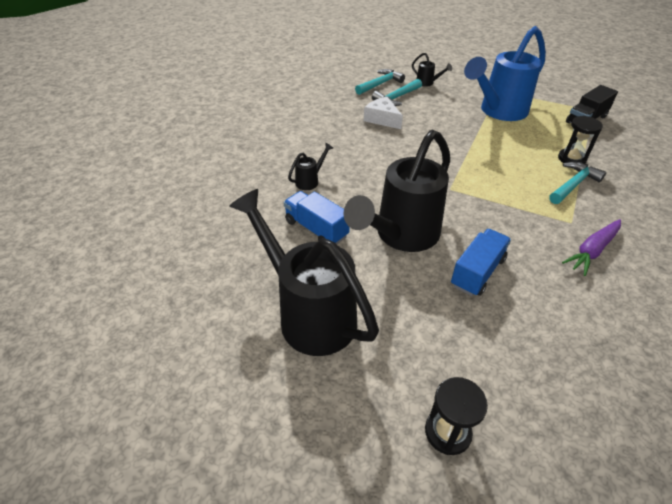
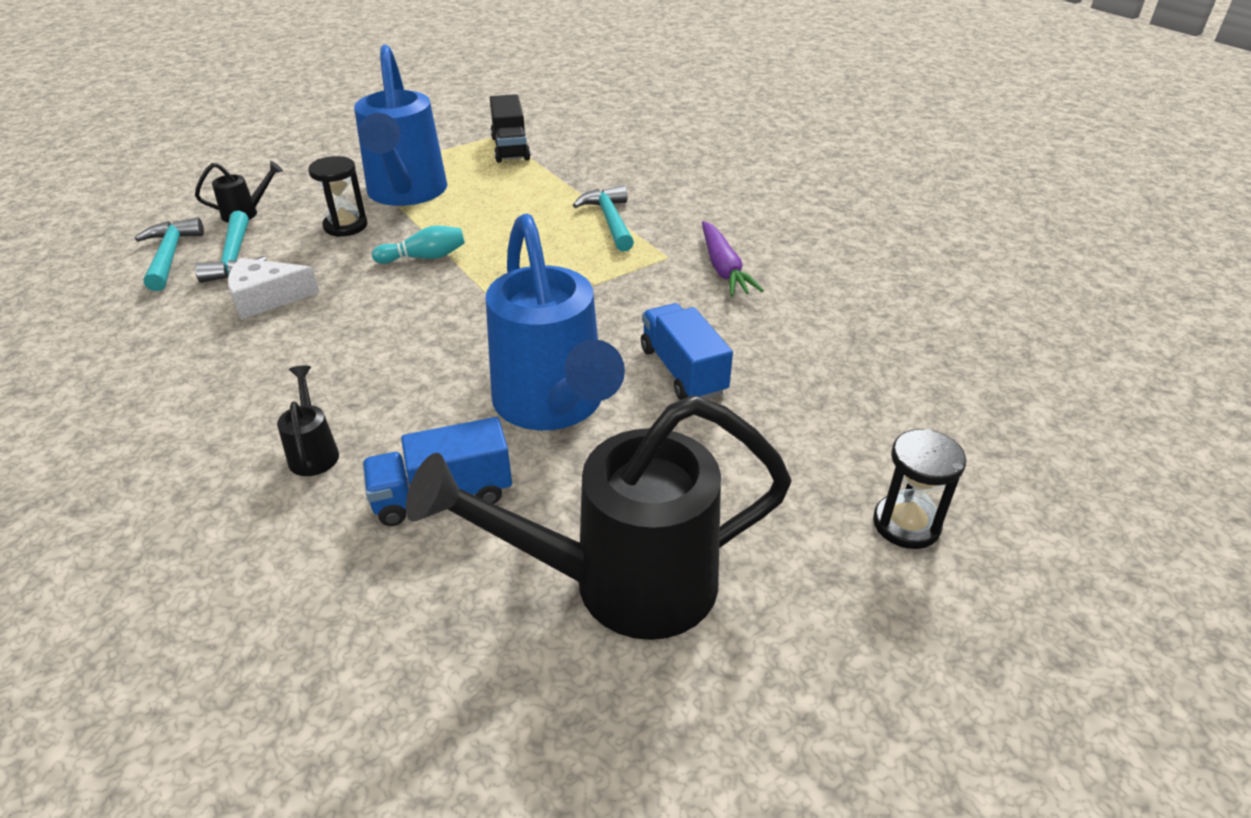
camera: 60 degrees left, 5 degrees down
(401, 236) = (554, 407): black watering can -> blue watering can
(459, 142) = (424, 257): none -> turquoise bowling pin
(571, 159) = (565, 196): black hourglass -> black hourglass (345, 226)

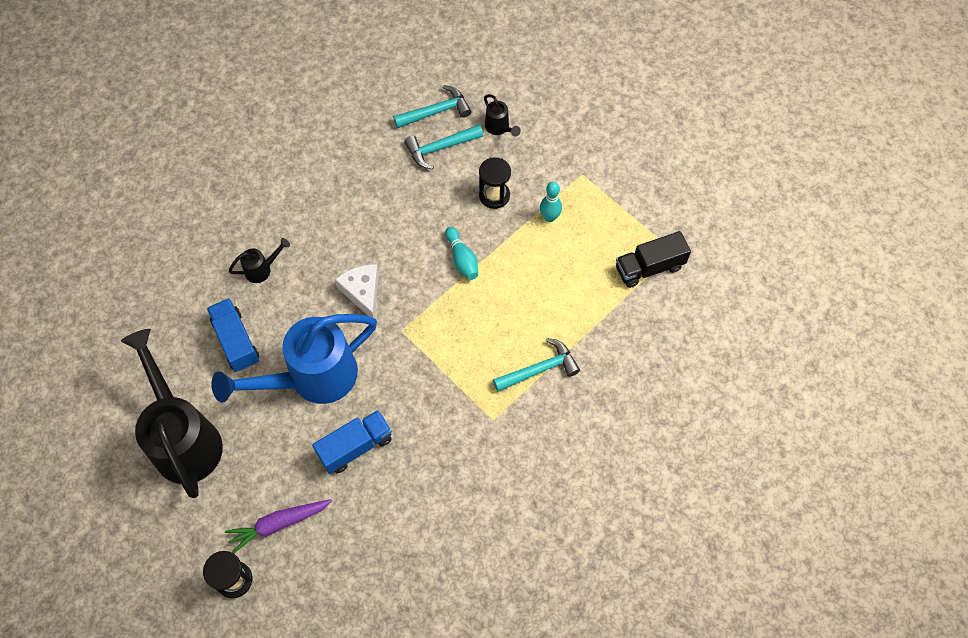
camera: 80 degrees right, 25 degrees up
(266, 298) = (397, 186): white cheese -> white cheese (362, 292)
(406, 194) = (549, 217): blue watering can -> turquoise bowling pin
(723, 268) = (484, 461): purple carrot -> purple carrot (278, 524)

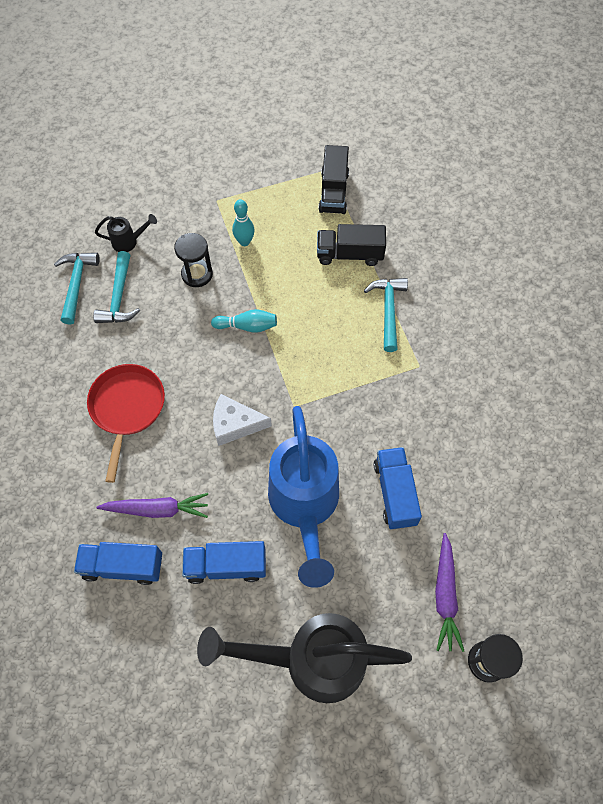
camera: 65 degrees left, 0 degrees up
(206, 267) = (123, 566): none -> blue truck
(262, 269) = (157, 509): black watering can -> purple carrot
(340, 205) = (127, 408): none -> red pan
(584, 311) = (349, 254): none -> black truck

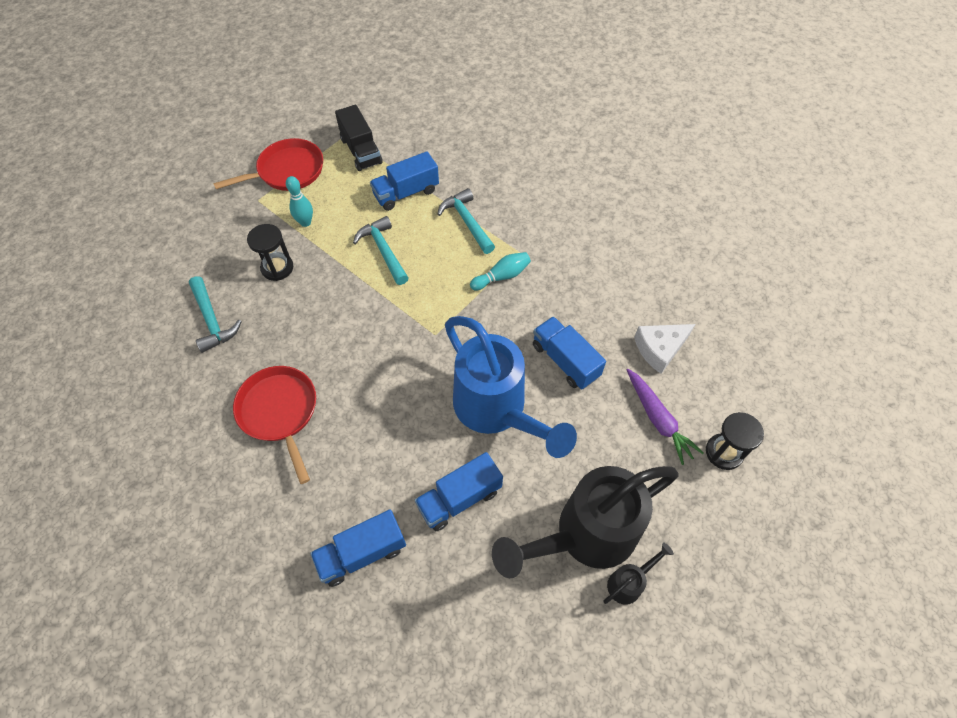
camera: 30 degrees left, 5 degrees down
(77, 284) = (161, 328): turquoise hammer -> turquoise hammer (383, 251)
(129, 241) = (193, 269): black watering can -> black watering can (629, 582)
(157, 509) = (364, 485): purple carrot -> none
(235, 424) = (392, 375): white cheese -> white cheese (659, 349)
(247, 326) = (351, 289): turquoise bowling pin -> turquoise bowling pin (502, 276)
(257, 183) = (287, 171): none -> red pan
(349, 254) = (406, 193): black truck -> blue truck

